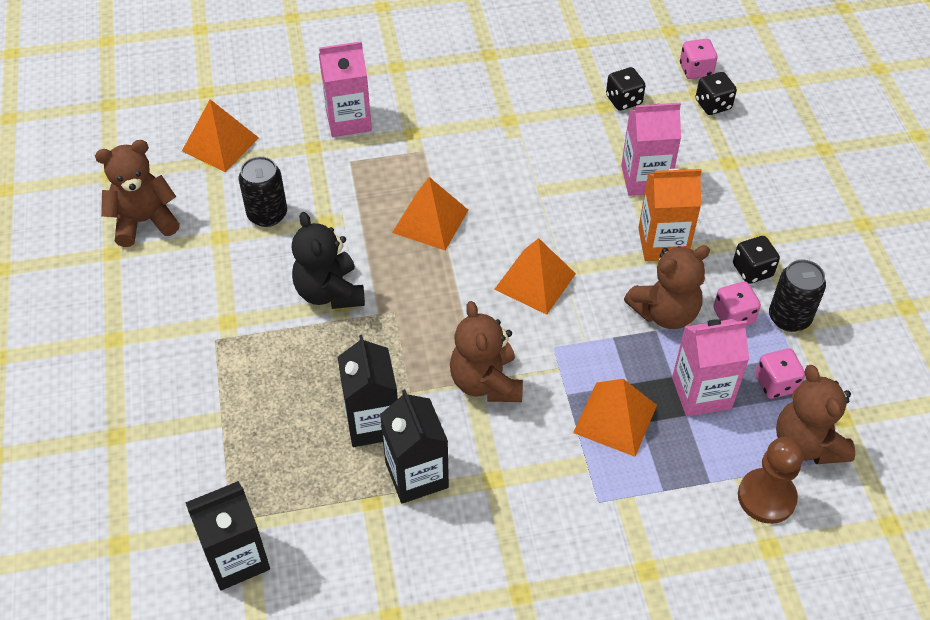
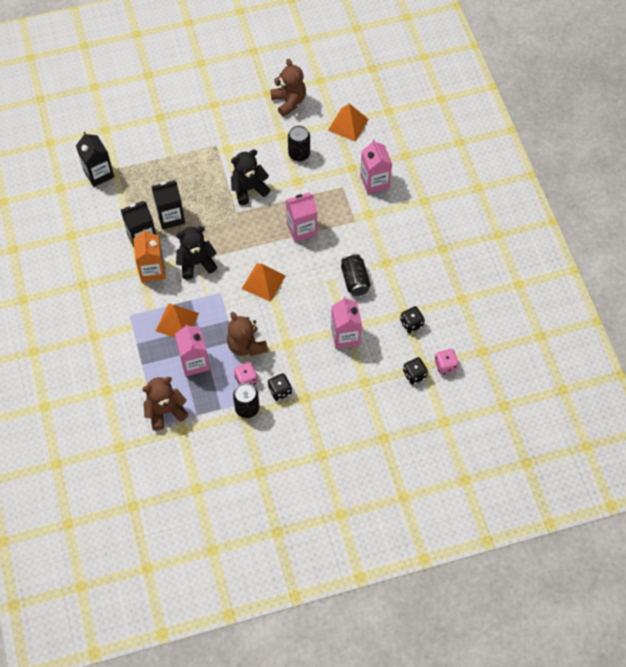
camera: 85 degrees right, 10 degrees up
(430, 221) = (302, 229): orange pyramid -> pink carton
(486, 382) = (196, 263): brown teddy bear -> black teddy bear
(539, 159) = (355, 280): none -> black can
(662, 243) = (296, 345): orange carton -> orange carton (152, 270)
(766, 497) = (133, 390): brown pawn -> none
(776, 384) = (202, 398): pink dice -> none

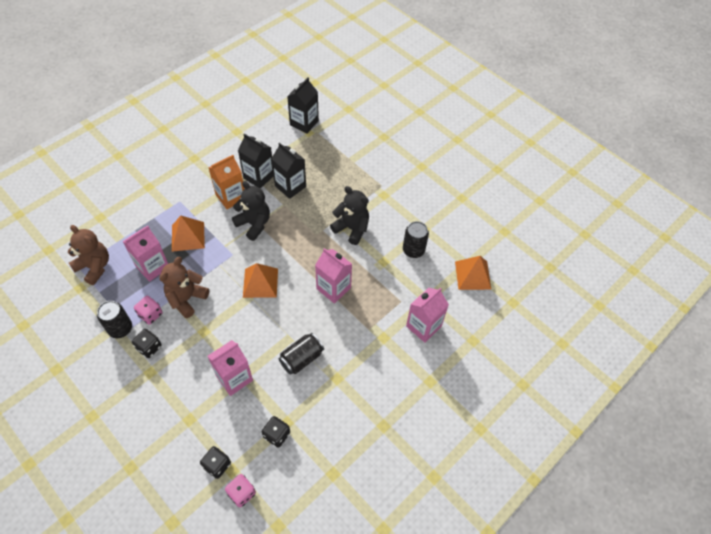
camera: 60 degrees right, 5 degrees down
(289, 102) = (464, 218): brown teddy bear -> none

